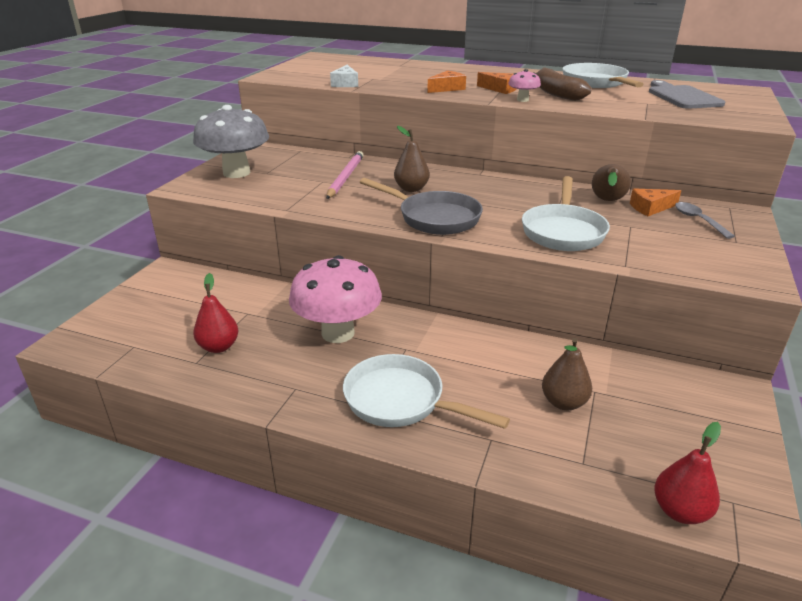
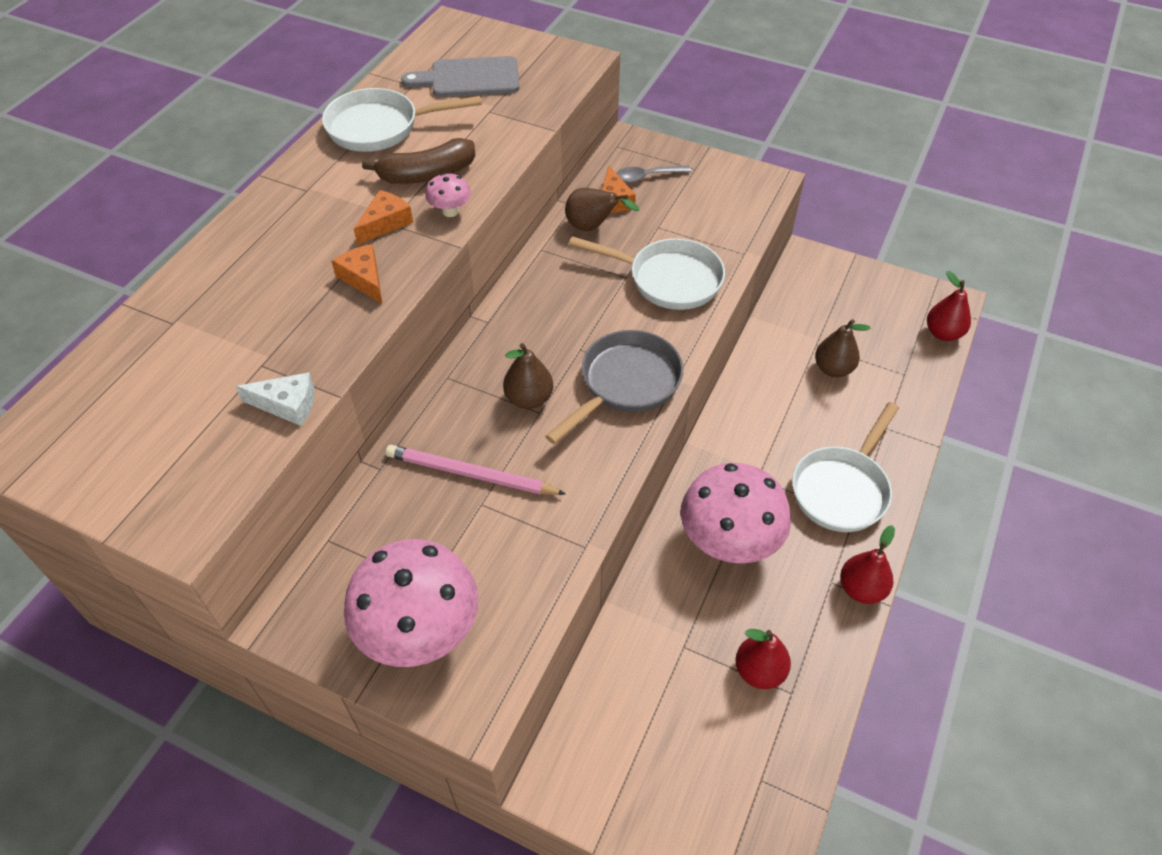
camera: 85 degrees left, 20 degrees up
(236, 173) = (420, 632): grey mushroom -> pink mushroom
(286, 407) = (861, 589): none -> red pear

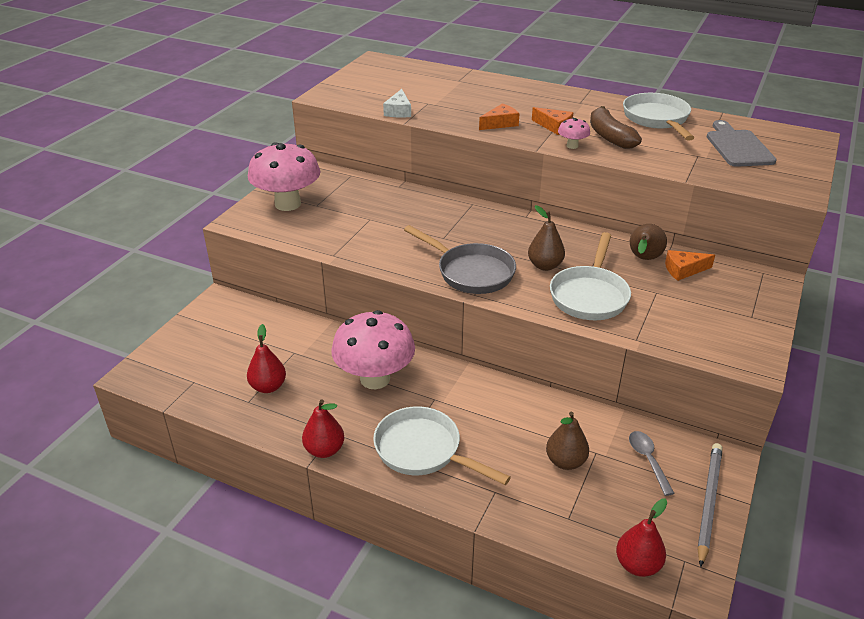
camera: 90 degrees right, 15 degrees down
(471, 474) = (392, 215): pink pencil -> none
(529, 399) = (455, 233): brown pear -> brown pear (545, 266)
(647, 177) = (725, 288): grey spoon -> grey spoon (648, 460)
(861, 278) = (708, 502): none -> grey pencil

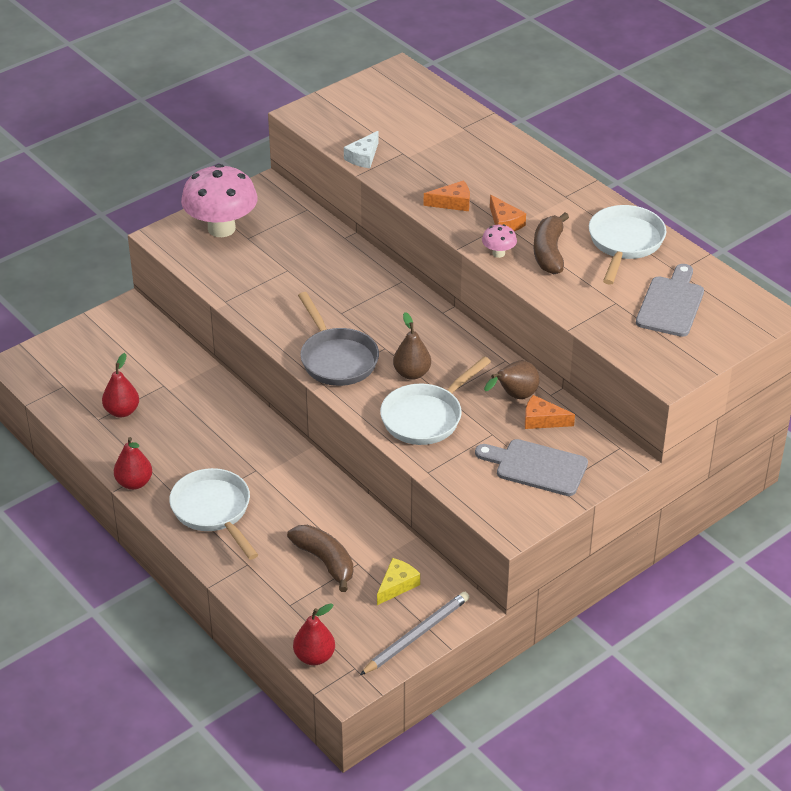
camera: 25 degrees right, 5 degrees up
(375, 379) = (217, 434): pink mushroom -> none
(565, 461) = (325, 561): brown pear -> brown banana
(648, 460) = (397, 585): grey spoon -> yellow cheese
(718, 307) = (536, 467): none -> grey cutting board

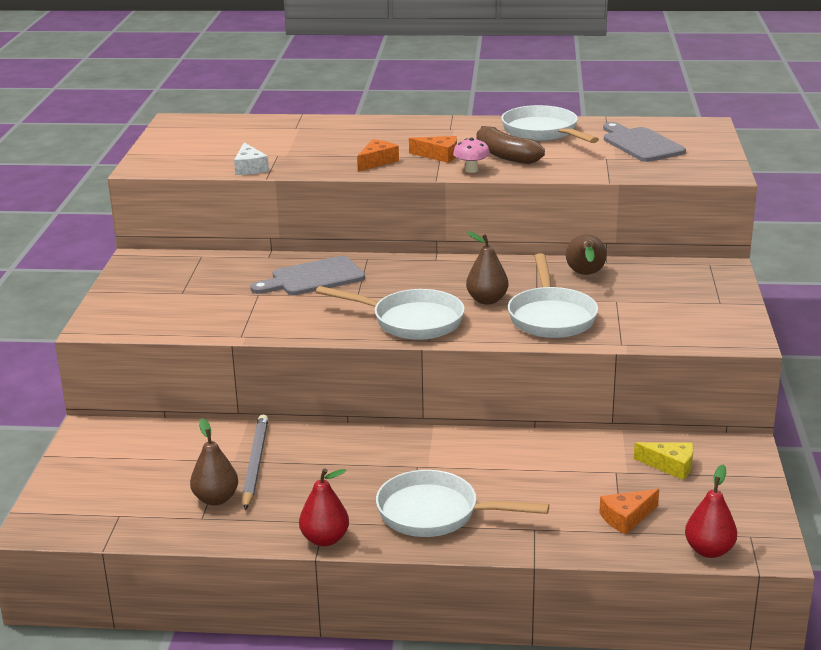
camera: 45 degrees left, 15 degrees down
(122, 411) = (216, 499): red pear -> brown pear
(221, 228) = (145, 298): pink mushroom -> none
(325, 561) = (590, 486): brown banana -> none
(337, 359) = (411, 321): grey pan -> white pan
(397, 585) = (670, 466): yellow cheese -> yellow cheese turned 120 degrees clockwise
(416, 635) = (746, 485): grey pencil -> grey pencil (255, 464)
(536, 467) = (684, 301): grey cutting board -> grey cutting board (313, 278)
(542, 420) = (631, 277): orange cheese -> orange cheese (626, 518)

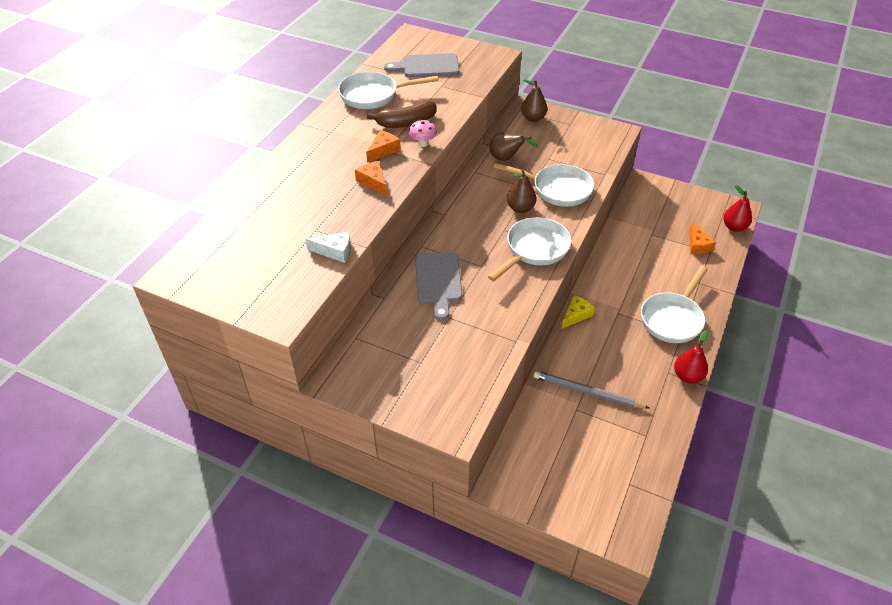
camera: 70 degrees left, 20 degrees up
(216, 499) = (625, 423): brown pear -> brown pear (533, 118)
(670, 466) = (652, 212): yellow cheese -> yellow cheese (576, 315)

